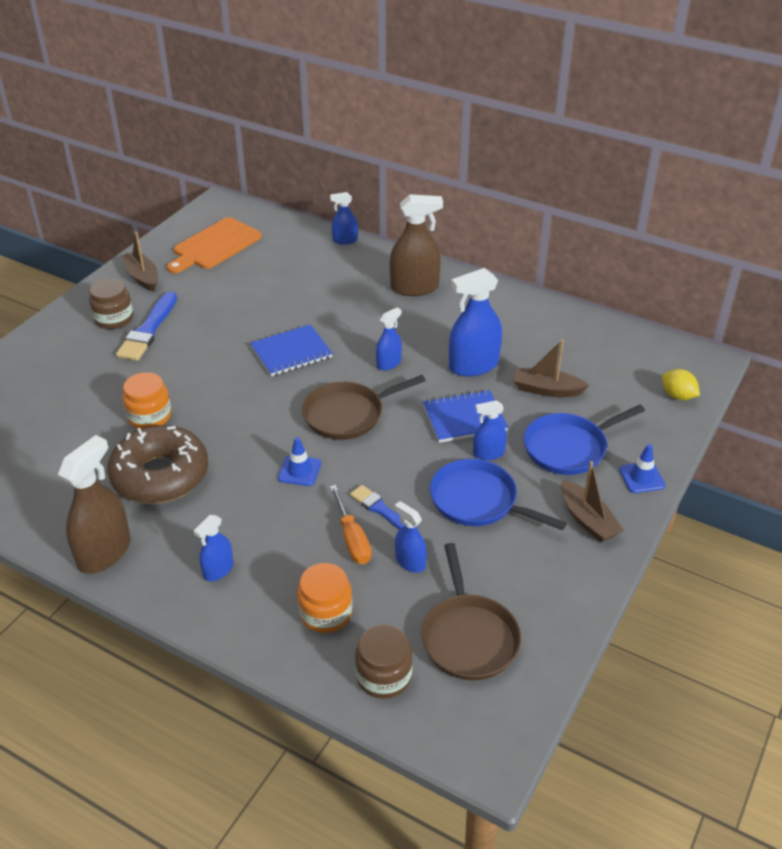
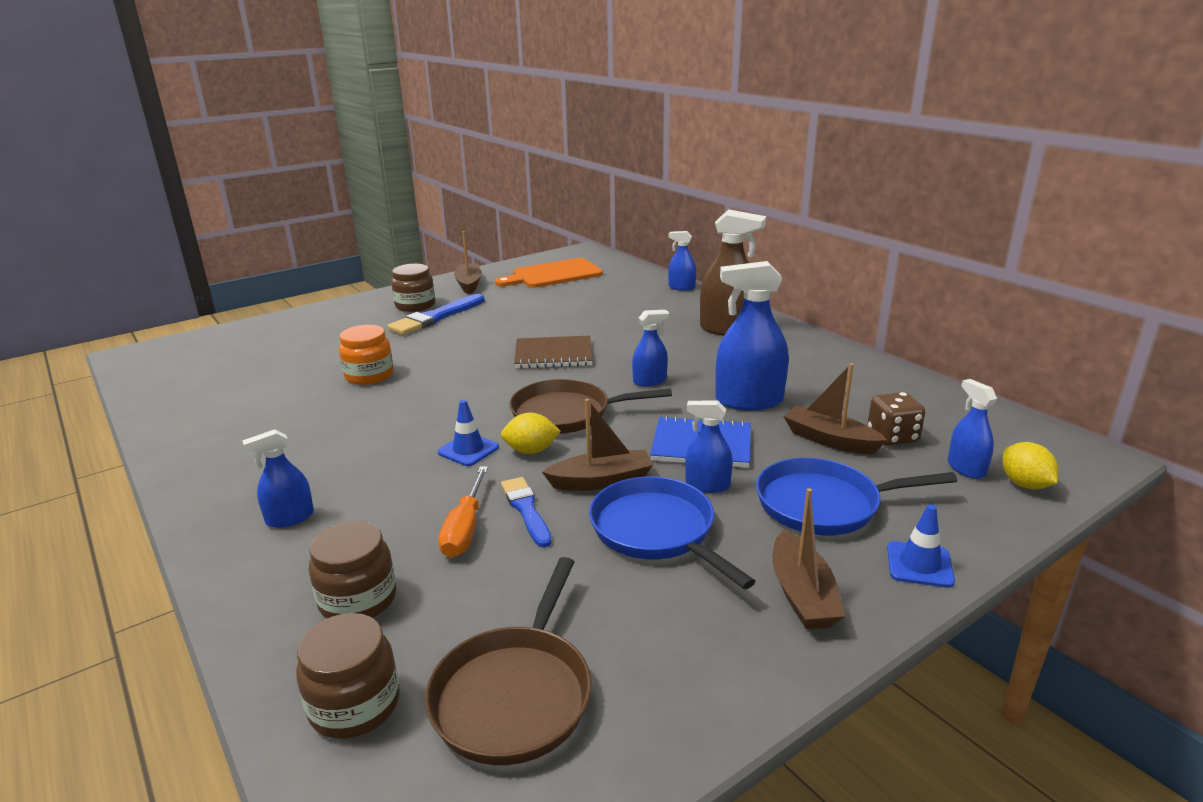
camera: 25 degrees right, 15 degrees down
(104, 552) = (202, 471): brown spray bottle -> none
(160, 475) = (327, 421): brown donut -> none
(291, 352) = (553, 355): blue notebook -> brown notebook
(325, 613) = (358, 600): orange jar -> brown jar
(347, 458) = (531, 450): none -> yellow lemon
(410, 562) = (513, 574): blue spray bottle -> blue spray bottle (966, 468)
(416, 471) = (601, 481): none -> brown boat
(585, 375) = (892, 437): none -> brown dice

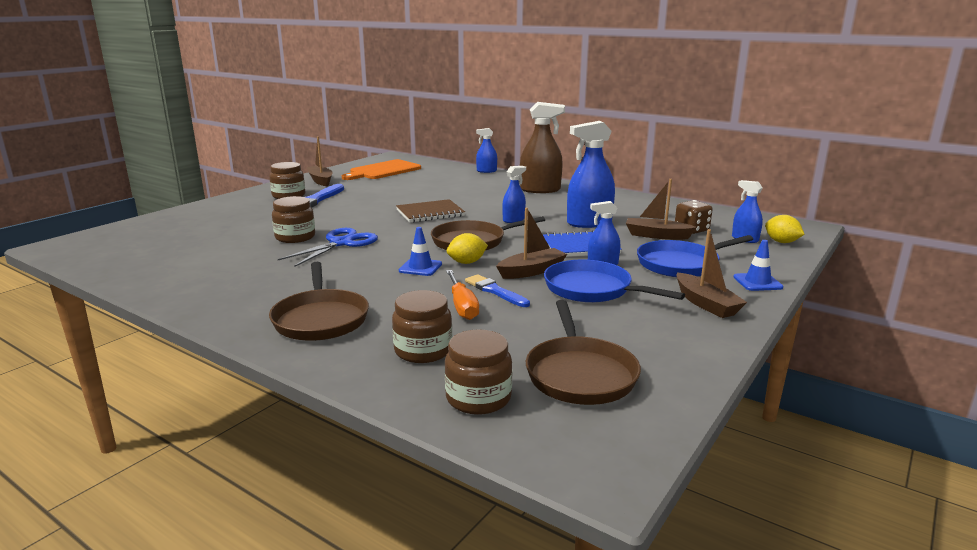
camera: 20 degrees left, 5 degrees down
(290, 518) = (320, 319): blue spray bottle -> brown pan
(369, 375) = (295, 237): orange jar -> brown jar
(411, 393) = (341, 243): none -> blue scissors

